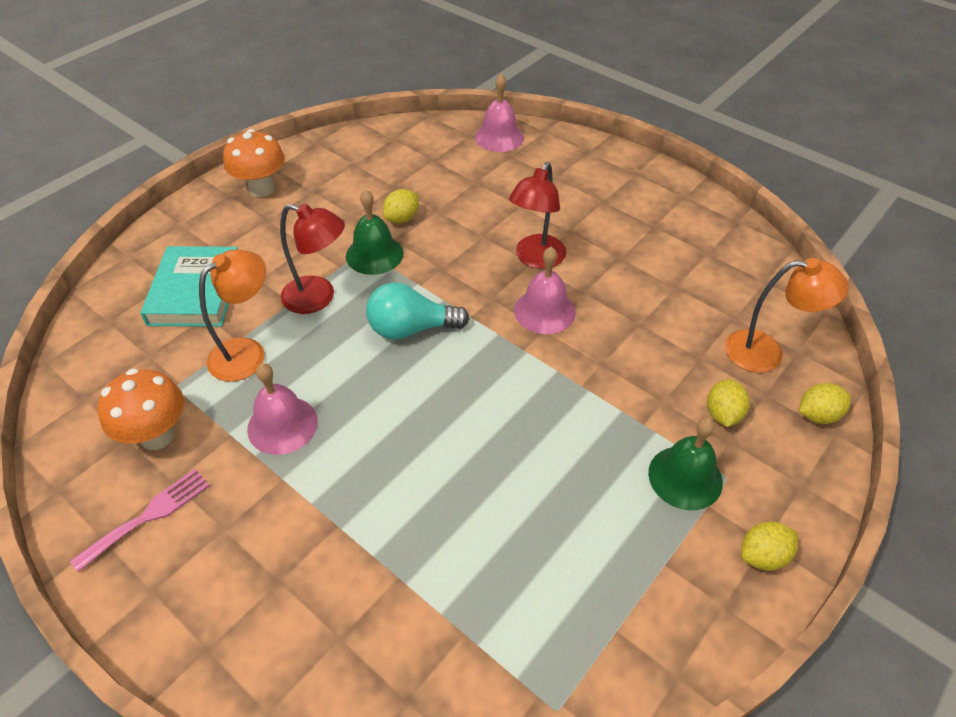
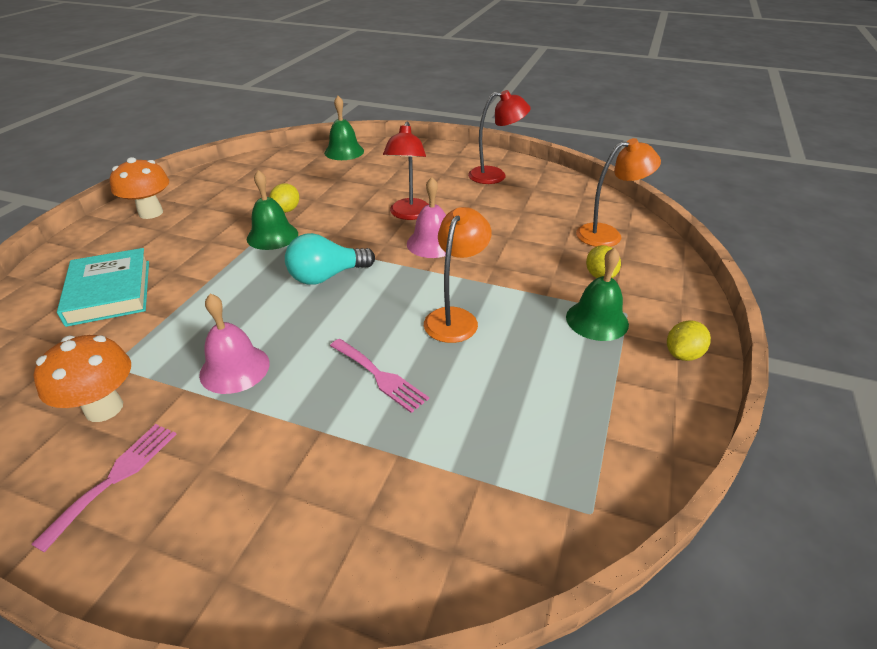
camera: 20 degrees left, 10 degrees down
(247, 352) = (178, 324): orange lamp -> orange lamp (455, 318)
(318, 298) = (233, 273): red lamp -> red lamp (495, 176)
(416, 479) = (380, 376): none -> pink fork
(499, 137) = (344, 151): pink bell -> green bell
(818, 415) = (664, 261): yellow lemon -> none

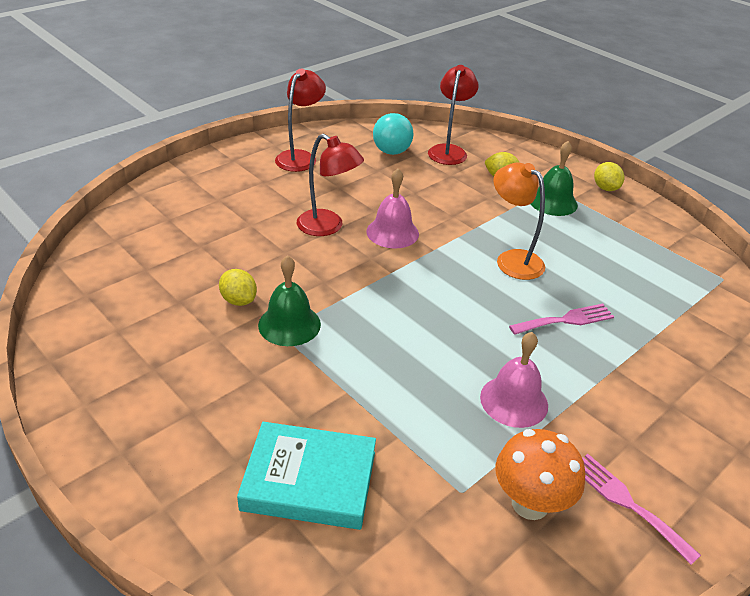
camera: 65 degrees left, 0 degrees up
(151, 213) = (125, 417): orange mushroom -> none
(326, 276) = (401, 308): turquoise light bulb -> turquoise light bulb (392, 147)
(344, 151) = (132, 221): green bell -> none
(607, 235) = (449, 151): orange lamp -> red lamp

